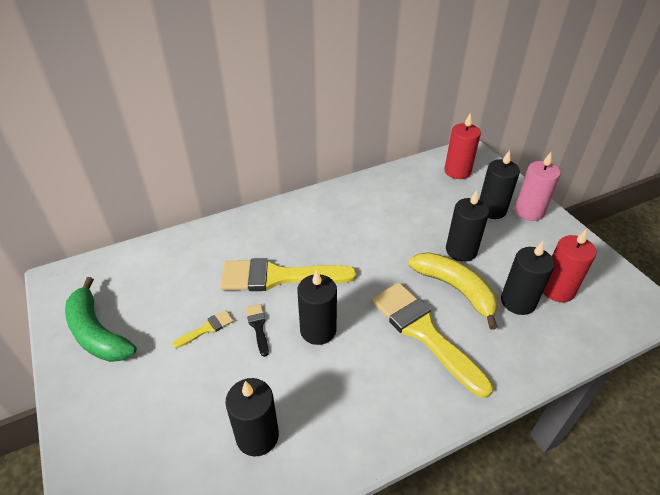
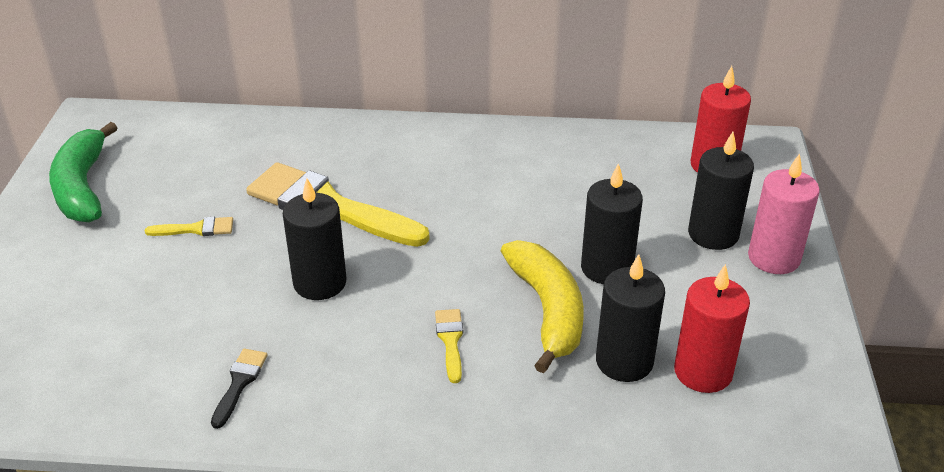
camera: 30 degrees right, 5 degrees down
(257, 436) = (152, 358): black candle -> none
(258, 326) = (254, 250): black brush -> black brush (239, 383)
(423, 332) = (450, 341): yellow brush -> yellow brush, size x0.42

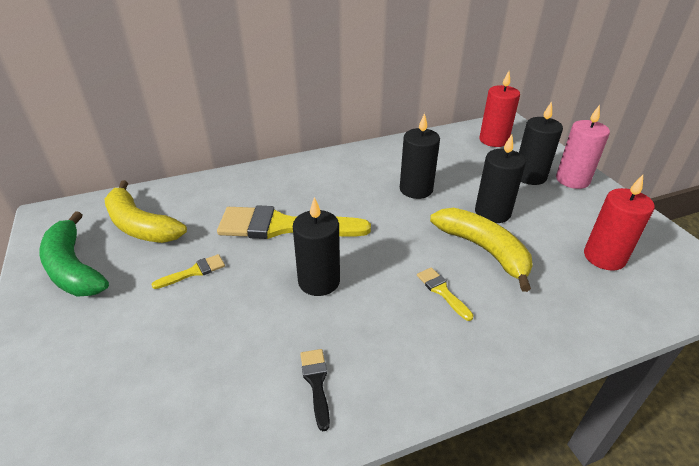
camera: 25 degrees left, 0 degrees up
(174, 158) = (140, 225): none -> yellow banana
(624, 361) = (557, 266): black candle -> black candle (416, 189)

